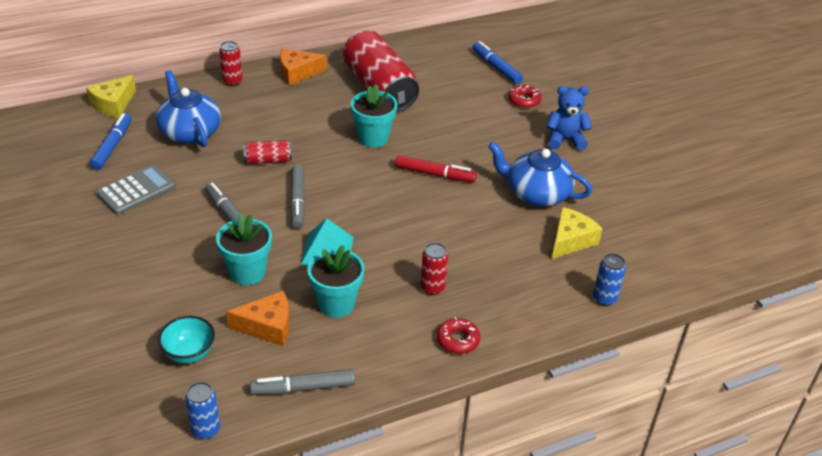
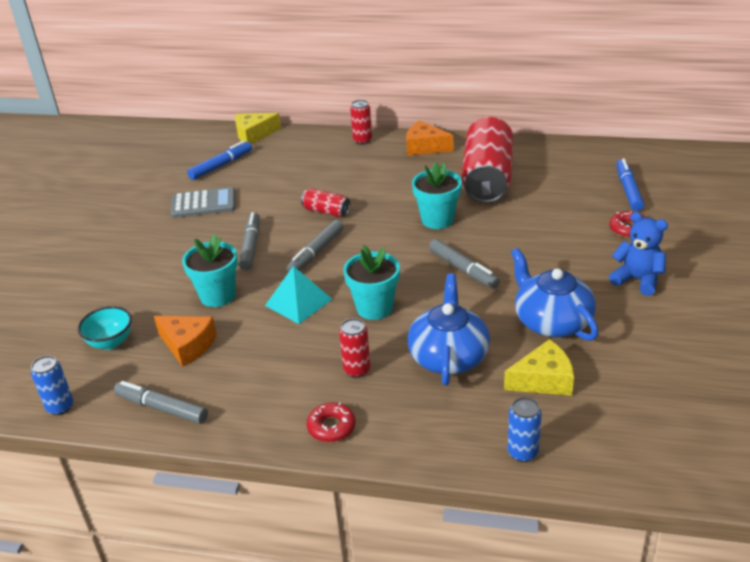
camera: 40 degrees right, 5 degrees down
(189, 132) = (288, 171): blue teapot -> blue teapot (448, 356)
(336, 304) = (260, 350): turquoise flower pot -> turquoise flower pot (374, 308)
(434, 174) = (463, 269): red marker -> grey marker

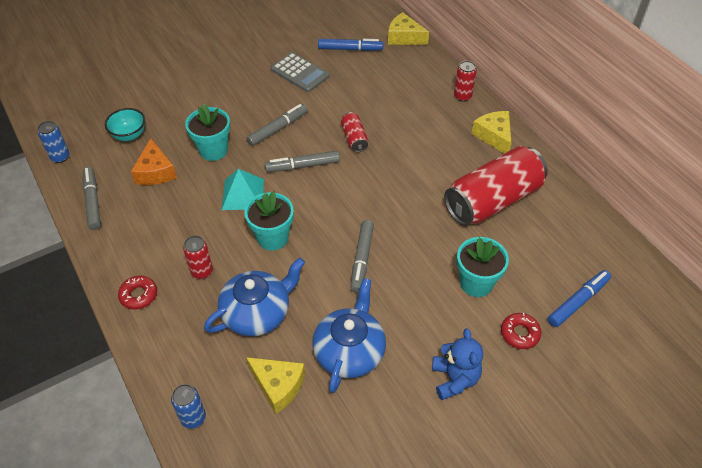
camera: 45 degrees right, 15 degrees up
(424, 147) = (494, 136): orange cheese -> yellow cheese
(437, 220) = (407, 205): turquoise flower pot -> turquoise flower pot (476, 283)

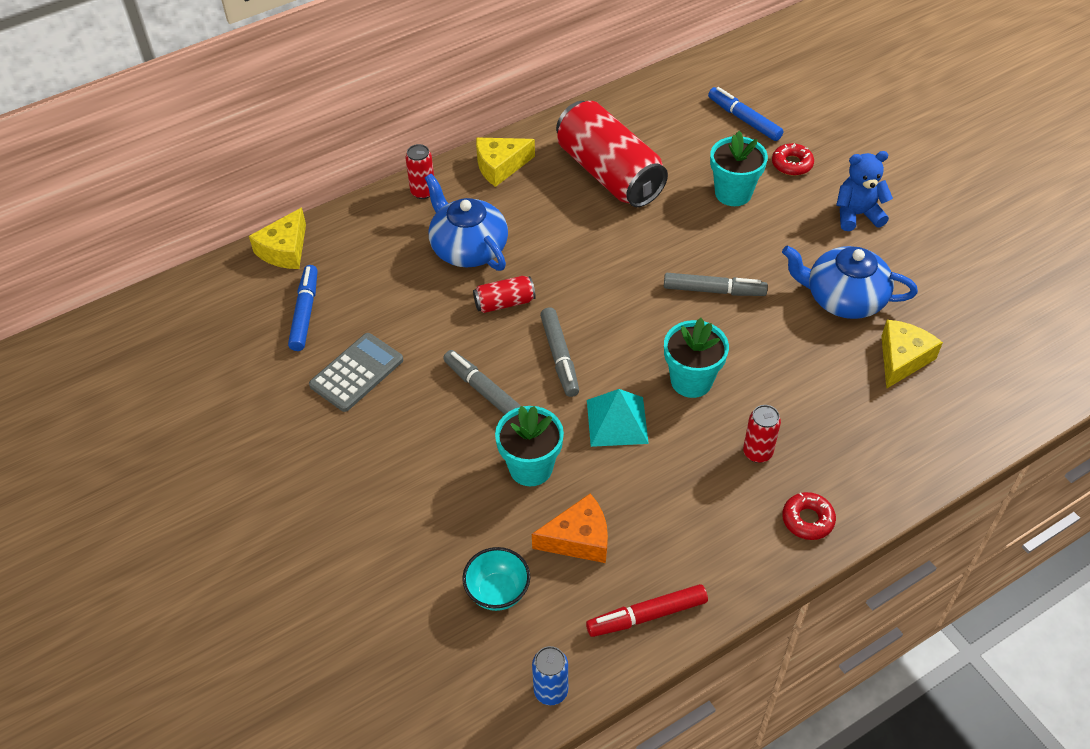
camera: 90 degrees left, 0 degrees up
(93, 201) = (647, 615): grey marker -> red marker
(193, 418) = (962, 433): blue can -> none
(257, 313) = (810, 386): blue teapot -> blue teapot (468, 248)

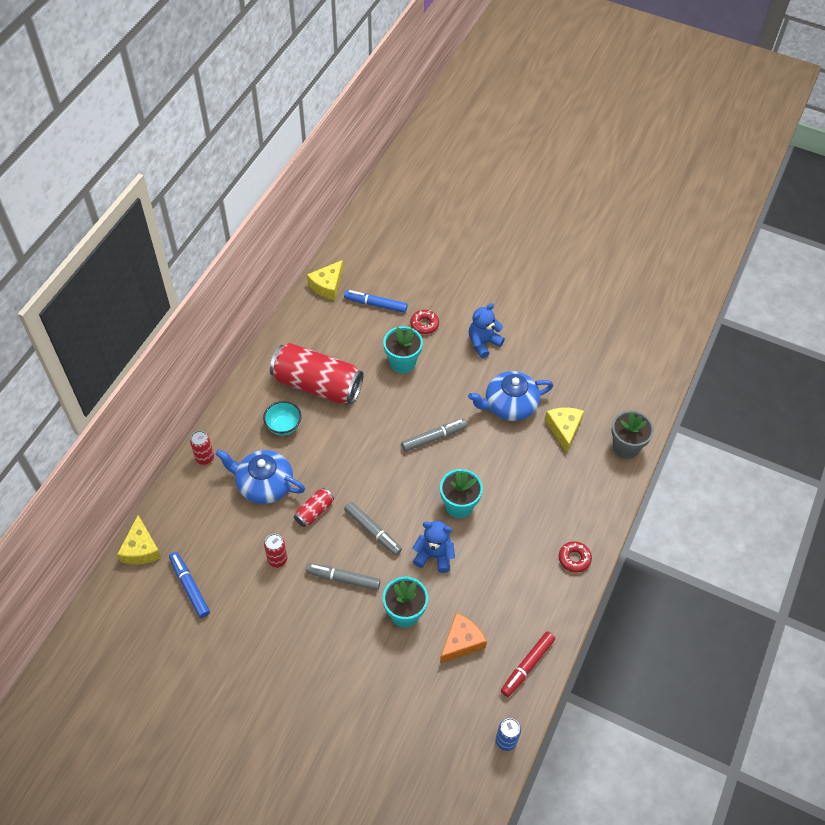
camera: 35 degrees left, 5 degrees up
(356, 372) = (255, 610): grey calculator -> none
(498, 592) = (438, 701): turquoise bowl -> turquoise bowl (283, 426)
(500, 166) = (243, 413): yellow cheese -> yellow cheese (327, 285)
(617, 421) = (434, 555): turquoise pyramid -> blue teddy bear
(757, 452) = (523, 532): red can -> red can (277, 560)
(981, 420) = (625, 447): none -> grey flower pot

